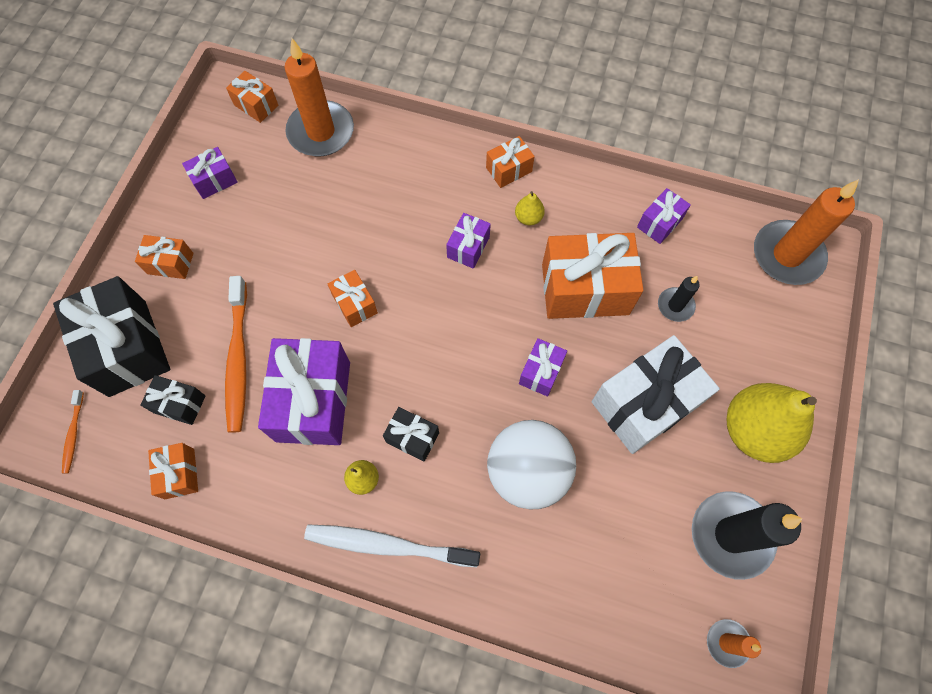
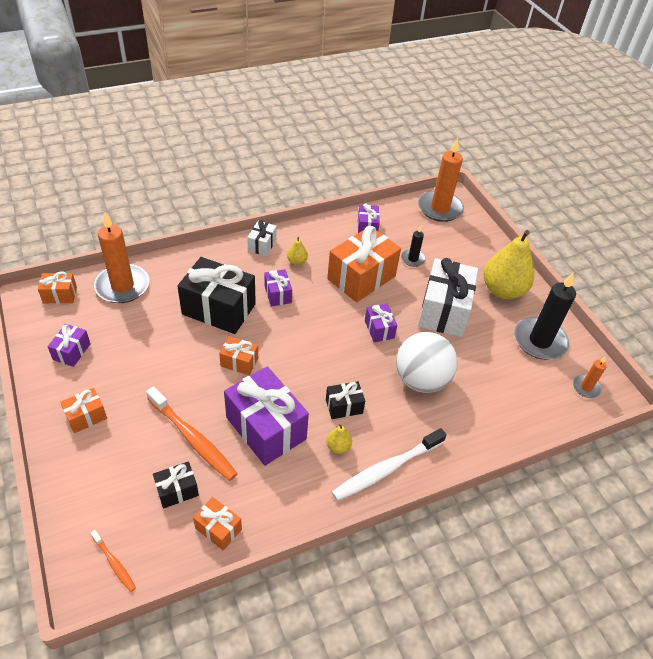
camera: 45 degrees left, 20 degrees down
(128, 348) = (104, 484): black gift -> black gift (219, 309)
(509, 169) = (262, 245): orange gift -> white gift

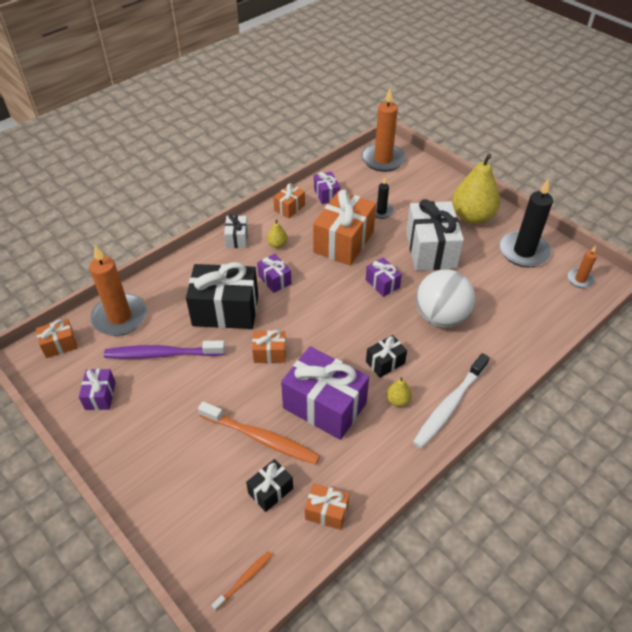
camera: 15 degrees left, 0 degrees up
(86, 416) = (147, 452): orange gift -> orange gift (289, 208)
(114, 563) = (244, 579): orange toothbrush -> orange toothbrush turned 75 degrees counterclockwise
(143, 332) = (162, 354): none -> purple toothbrush

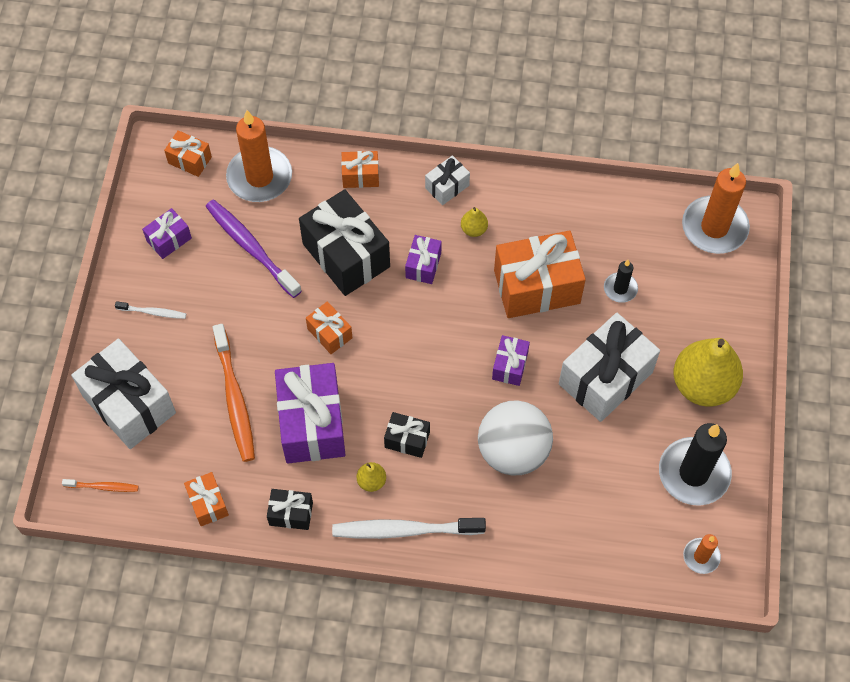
camera: 50 degrees right, 15 degrees up
(142, 443) = (153, 312): none -> white toothbrush
(196, 510) = (129, 404): none -> white gift
(270, 491) = (191, 446): black gift -> black gift (291, 514)
(289, 208) = (539, 197): orange gift -> orange gift (360, 176)
(326, 194) = (595, 216): purple gift -> none

